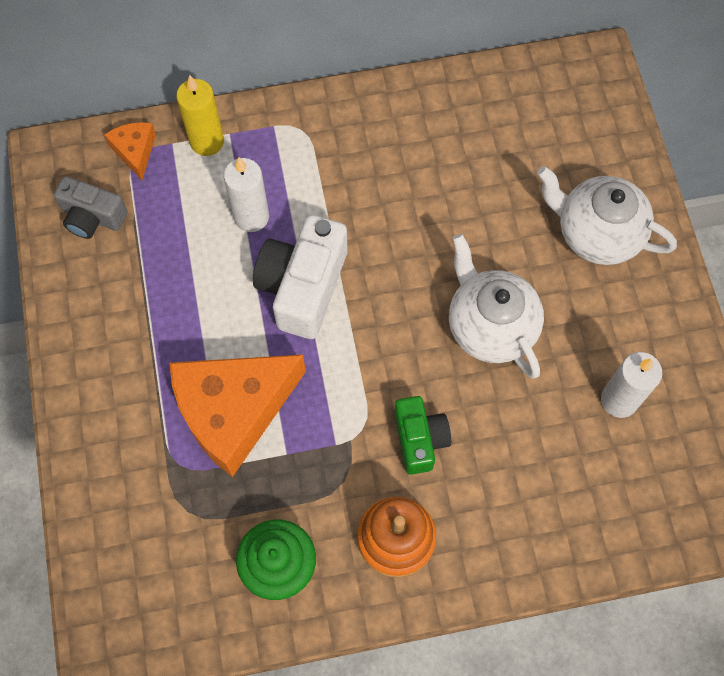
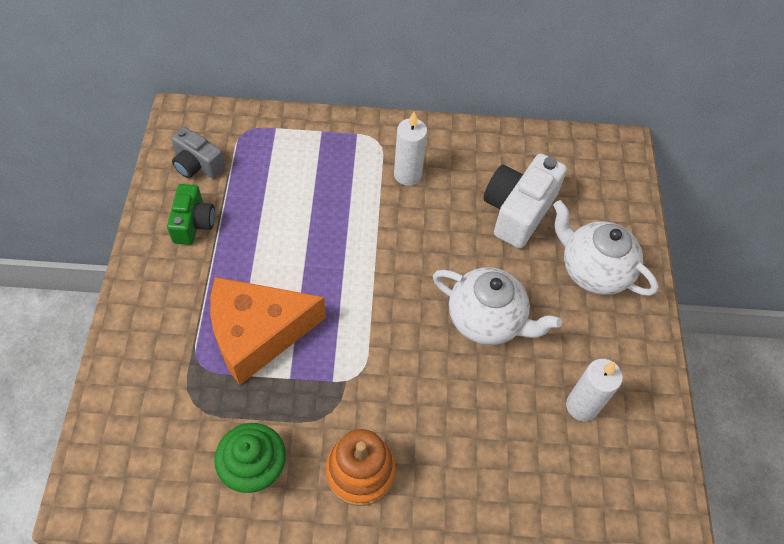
camera: 10 degrees right, 10 degrees down
(135, 151) = (246, 127): orange cheese -> none
(207, 141) = (302, 133): yellow candle -> none
(251, 217) = (319, 193): white candle -> white candle (407, 175)
(303, 287) = (343, 253): white camera -> white camera (518, 211)
(419, 439) = (403, 395): green camera -> green camera (193, 223)
(490, 326) = (487, 320): white teapot -> white teapot turned 135 degrees clockwise

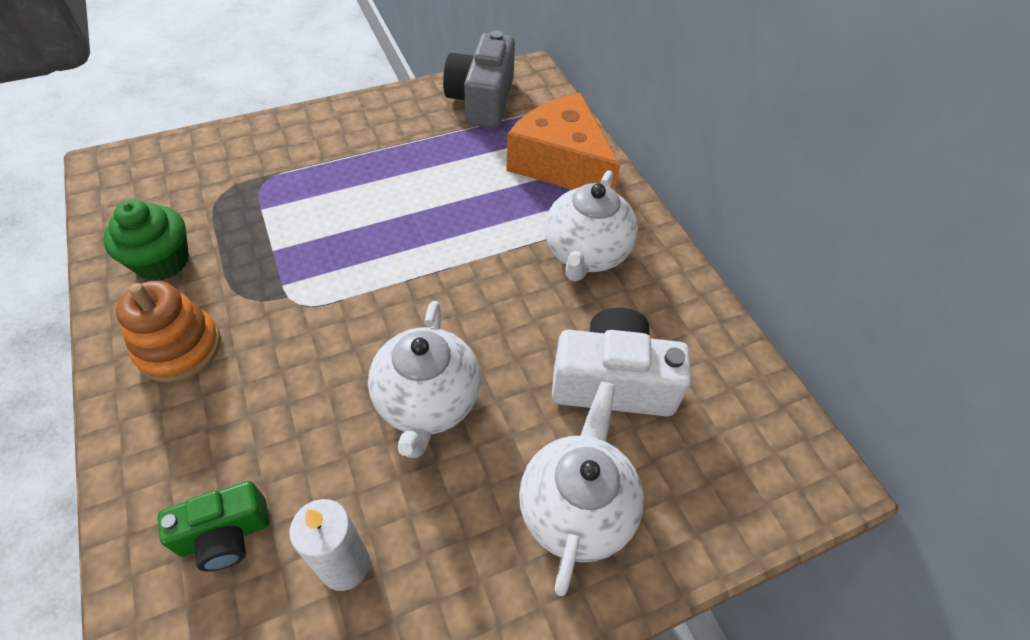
camera: 65 degrees right, 5 degrees down
(193, 223) = (415, 122): green camera -> green camera (225, 534)
(197, 165) = (482, 101): grey camera -> grey camera, size x1.62
(257, 334) = (314, 209): orange cheese -> orange cheese (561, 163)
(407, 175) = (585, 254): white candle -> white teapot

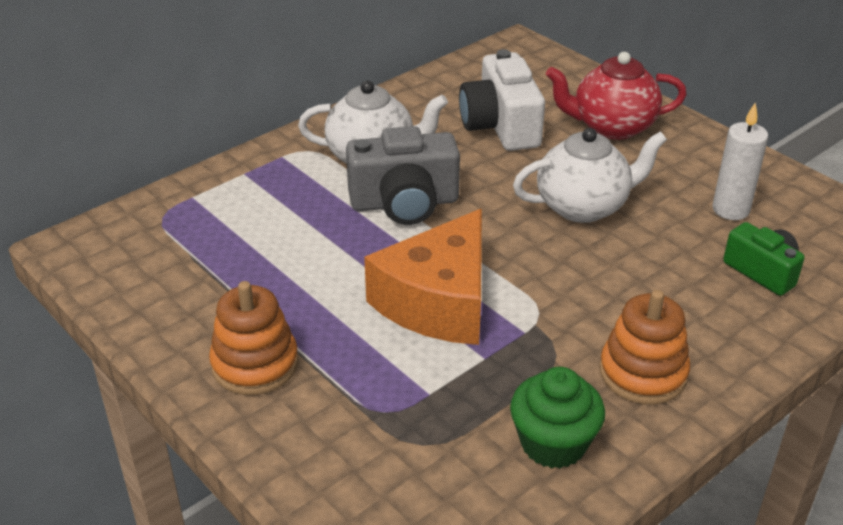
camera: 105 degrees left, 15 degrees down
(352, 133) = (255, 364): none -> orange stacking toy
(482, 101) = (147, 270): grey camera -> grey camera (404, 203)
(561, 163) = (247, 191): orange cheese -> orange cheese (438, 301)
(576, 508) = (612, 127): white teapot -> red teapot

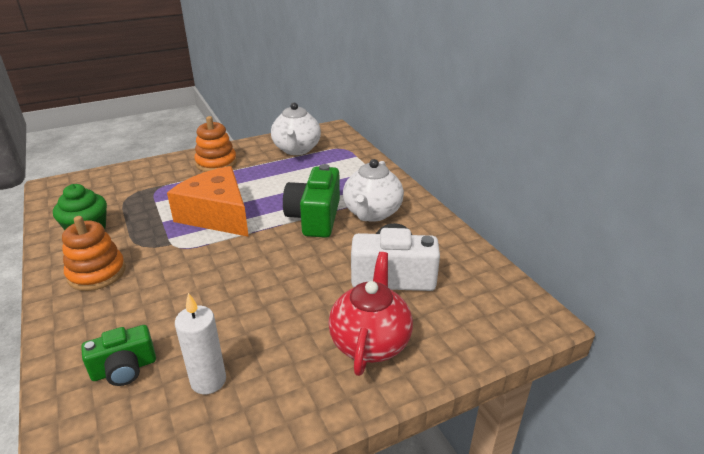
camera: 105 degrees right, 5 degrees down
(404, 203) = (315, 217): grey camera -> green camera
(583, 206) = (266, 292): white teapot -> white teapot (296, 149)

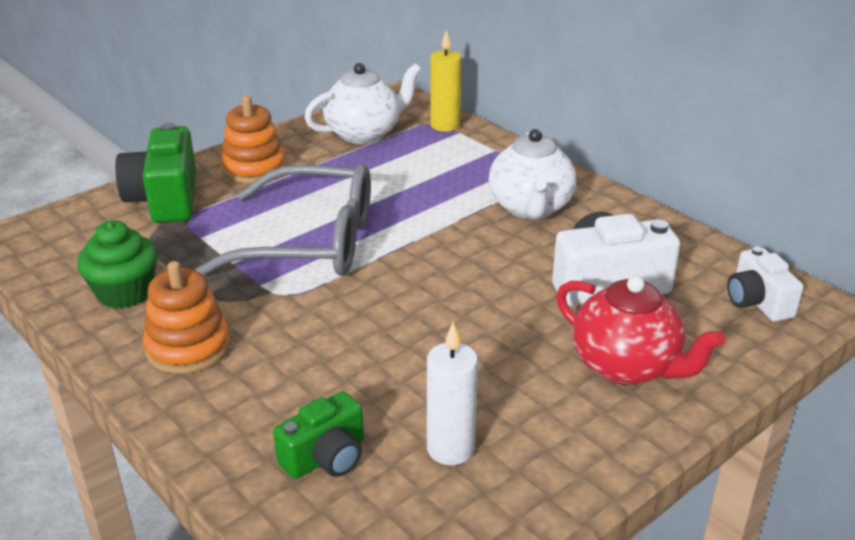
camera: 15 degrees left, 0 degrees up
(217, 215) = (310, 242): orange cheese -> grey glasses
(296, 149) = (364, 133): white teapot -> white teapot turned 105 degrees counterclockwise
(315, 217) = (455, 225): green camera -> green camera (165, 199)
(350, 150) = (445, 125): none -> yellow candle
(370, 342) = (626, 366): red teapot -> red teapot turned 135 degrees clockwise
(497, 309) = (757, 302): none -> white camera

